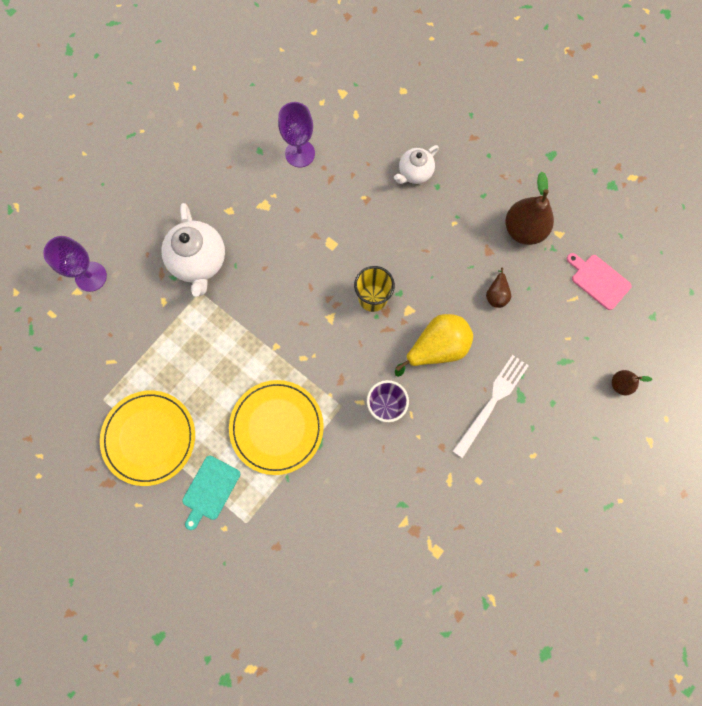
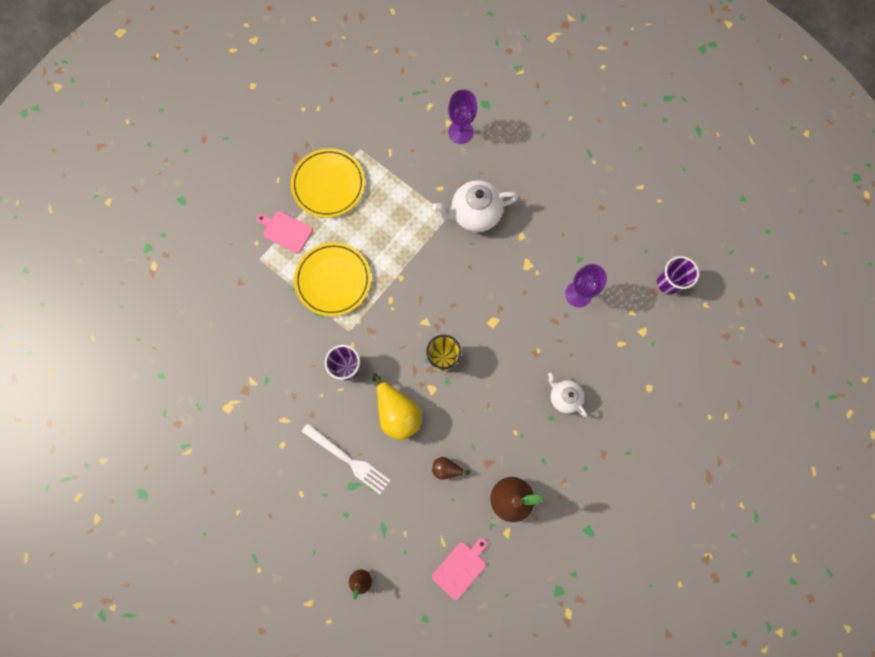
camera: 90 degrees right, 0 degrees up
(210, 490) = (286, 231): turquoise cutting board -> pink cutting board
(288, 65) = (668, 282): none -> purple cup

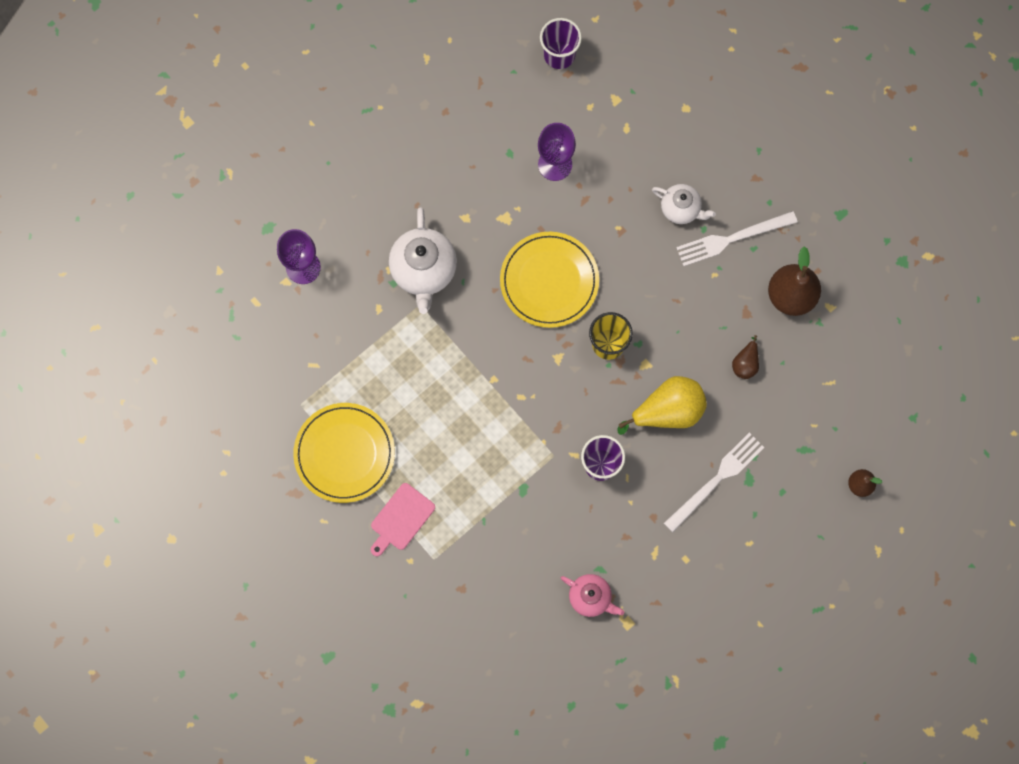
camera: 80 degrees left, 0 degrees up
(244, 376) = (590, 597): none -> pink teapot
(333, 280) = (481, 466): yellow plate -> yellow plate (549, 281)
(460, 568) = (862, 367): pink cutting board -> none
(548, 442) = (732, 238): none -> white fork
(564, 397) = (681, 209): white teapot -> white teapot turned 120 degrees counterclockwise

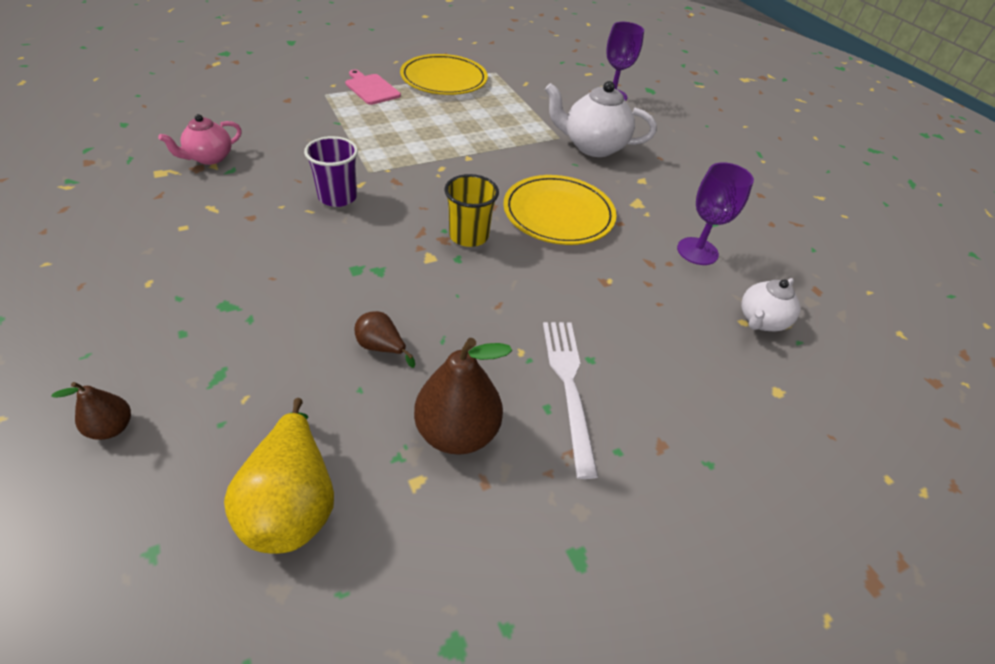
camera: 100 degrees right, 30 degrees down
(559, 55) = (842, 289): purple cup -> none
(668, 411) = (363, 259): yellow pear -> yellow pear (292, 502)
(681, 209) = (624, 343): white teapot -> white teapot (761, 321)
(716, 480) = (250, 276): white fork -> none

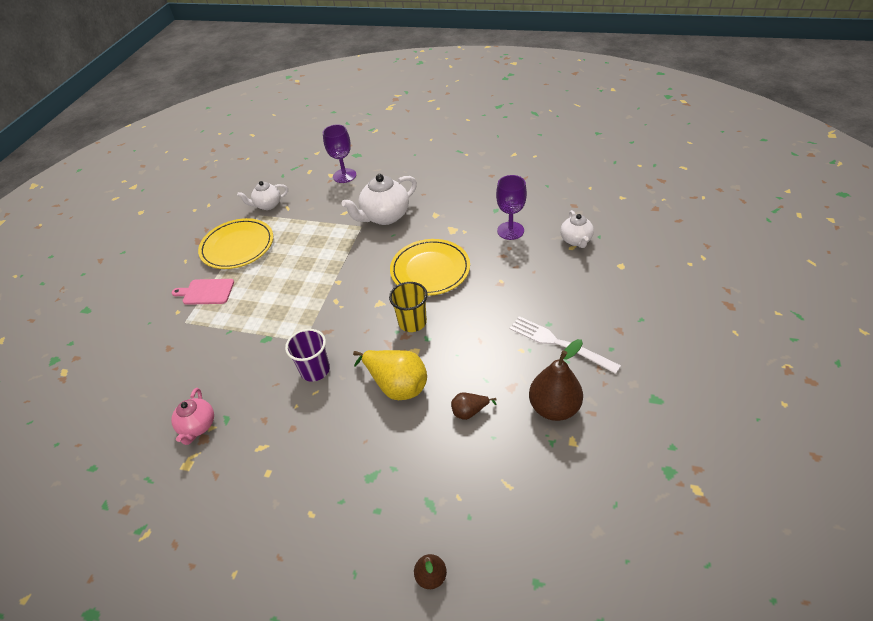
camera: 40 degrees left, 0 degrees up
(292, 502) = (548, 503): yellow pear -> yellow pear (396, 385)
(514, 71) = (268, 205): none -> white teapot

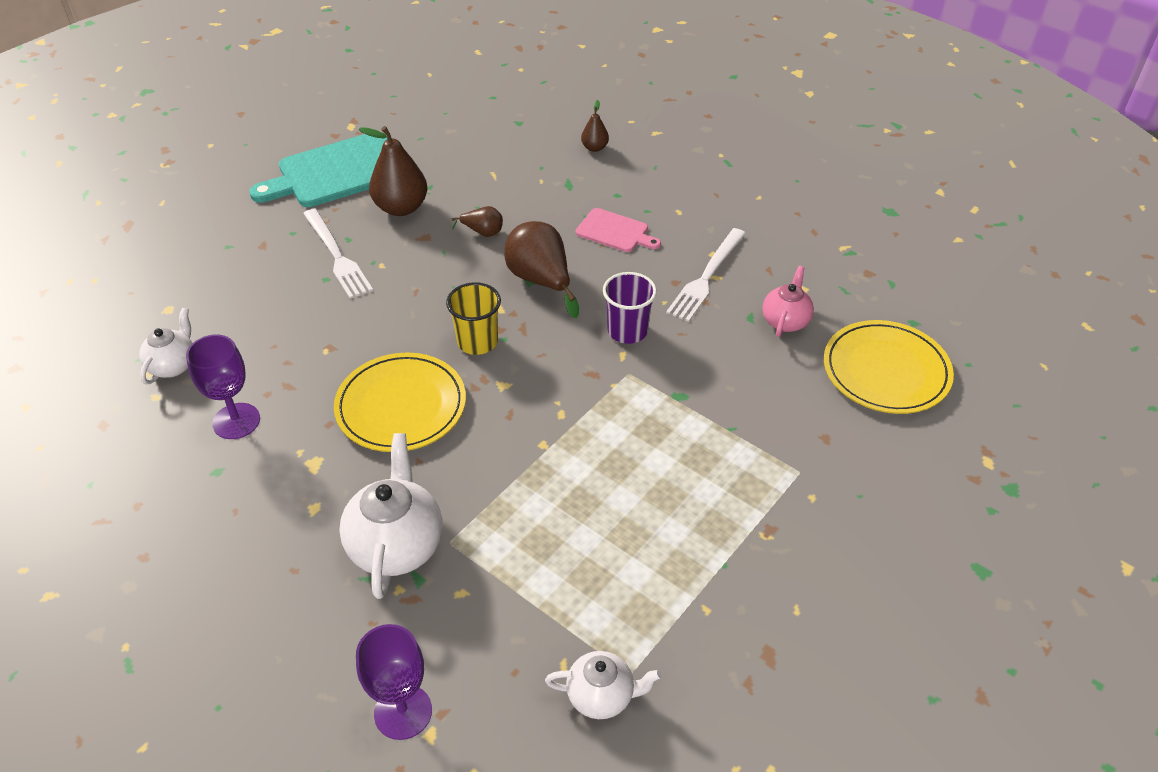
camera: 160 degrees left, 0 degrees up
(206, 292) = (760, 516): pink cutting board -> pink cutting board (615, 232)
(237, 246) = (689, 599): yellow plate -> yellow plate (886, 371)
(268, 444) = (706, 277): none -> white fork
(385, 216) = (396, 545): white teapot -> white teapot turned 75 degrees counterclockwise
(396, 385) = (541, 281): yellow pear -> brown pear
(644, 423) = (337, 172): none -> turquoise cutting board

